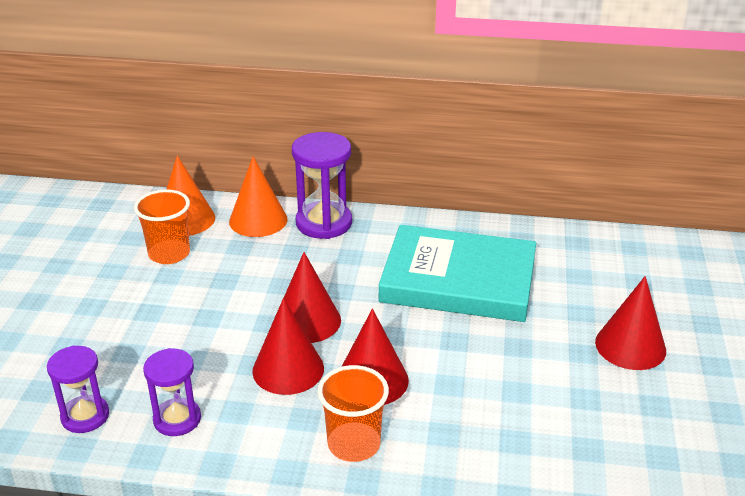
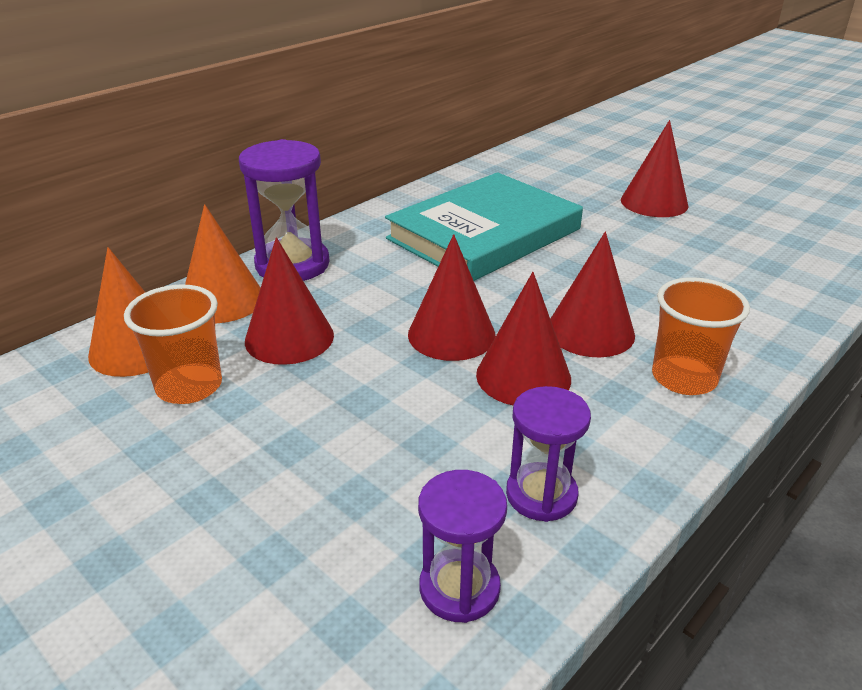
camera: 55 degrees left, 0 degrees up
(243, 262) = (289, 338): none -> red cone

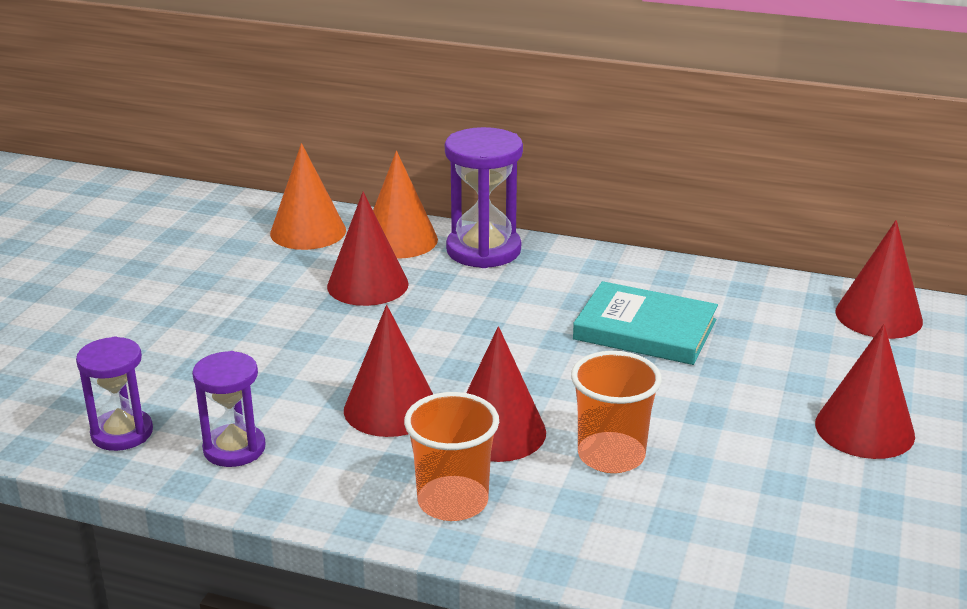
camera: 65 degrees right, 5 degrees down
(189, 386) = (276, 267): orange cup -> orange cup (611, 456)
(451, 334) = (431, 357): red cone -> red cone (878, 316)
(484, 234) = (645, 329): turquoise book -> turquoise book, size x0.64

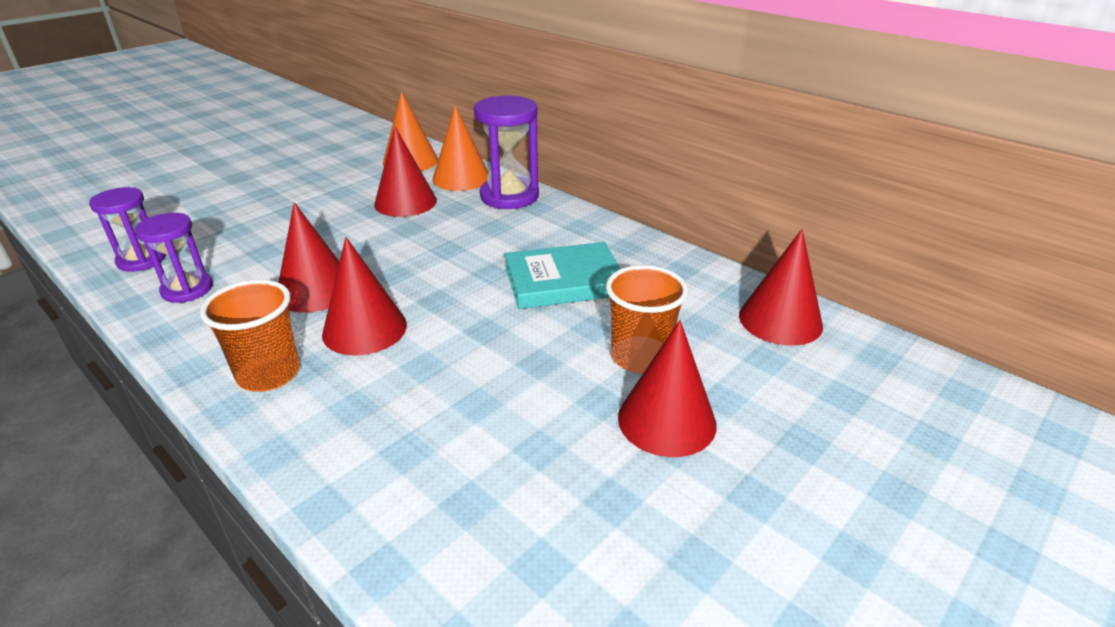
camera: 25 degrees right, 5 degrees up
(611, 456) = (424, 375): orange cup -> orange cup (640, 357)
(645, 329) = (564, 280): turquoise book -> turquoise book turned 60 degrees counterclockwise

